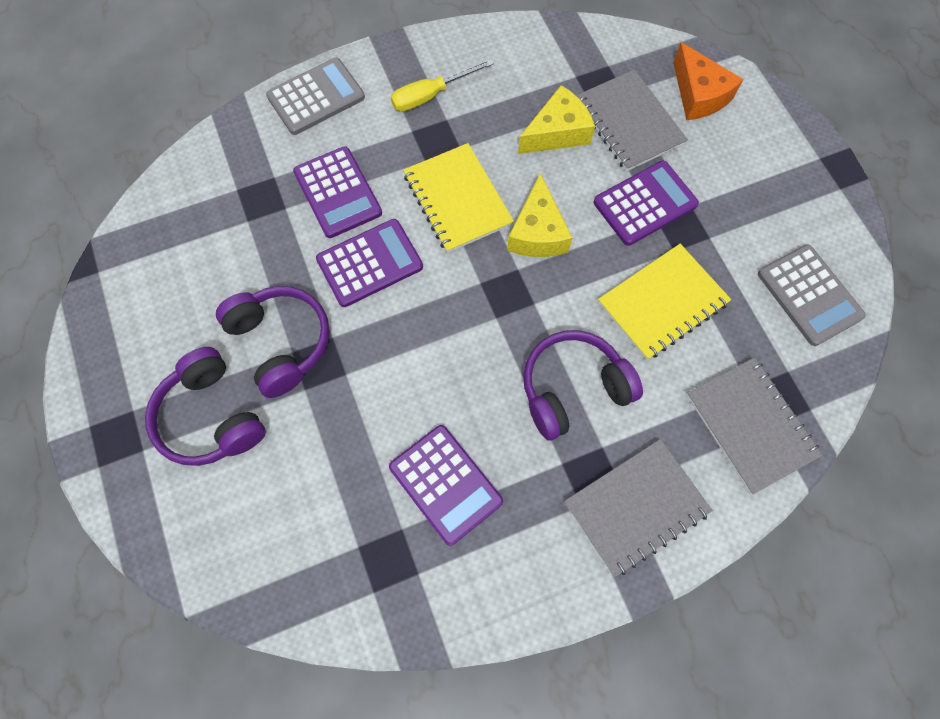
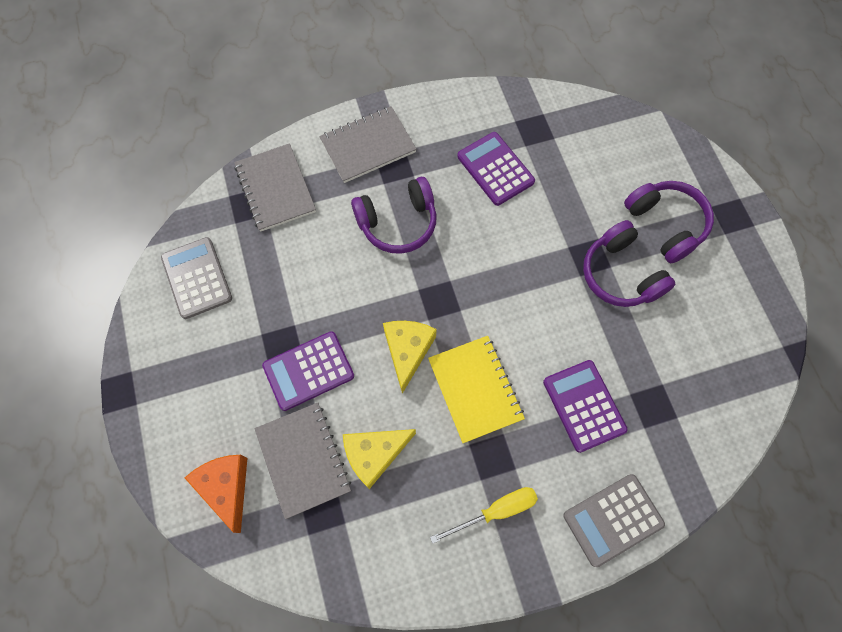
camera: 175 degrees left, 0 degrees up
(370, 263) = (552, 334): purple calculator -> none
(662, 303) = (316, 281): yellow notebook -> none

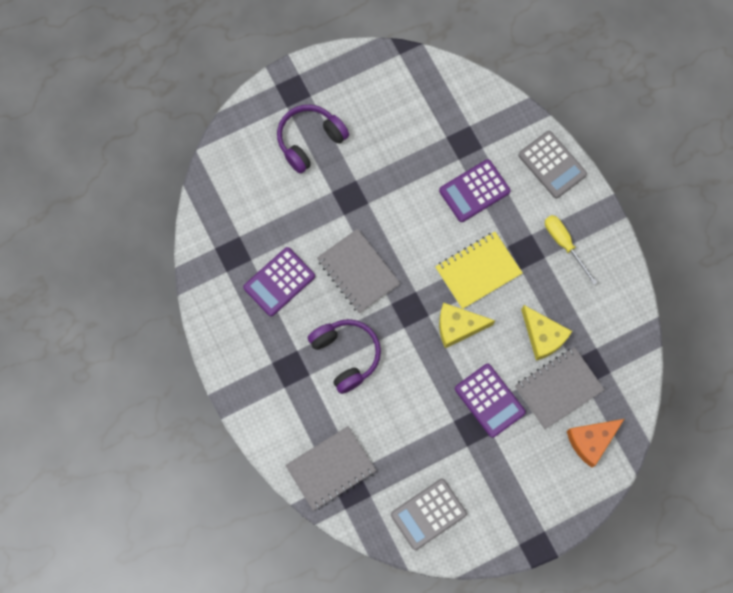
camera: 100 degrees left, 5 degrees up
(368, 146) = (273, 396): grey notebook -> grey notebook (358, 272)
(620, 274) = (361, 173): purple headphones -> none

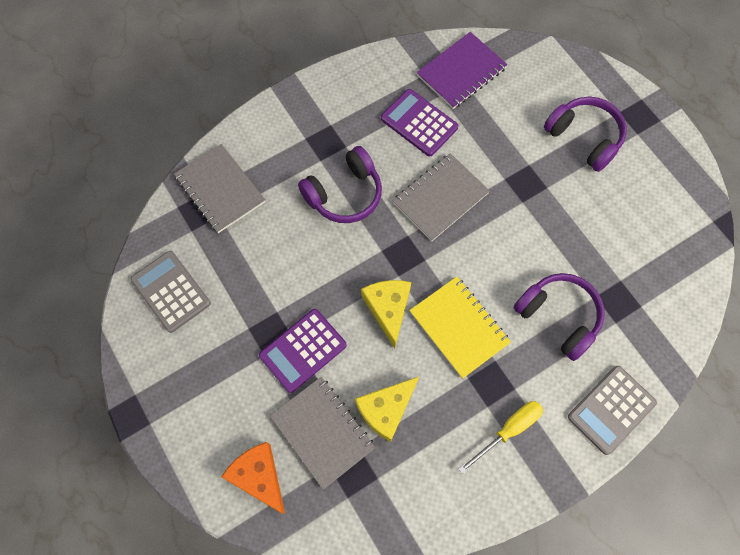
camera: 85 degrees right, 5 degrees down
(228, 237) = (461, 72): none -> purple notebook
(474, 191) = (558, 317): purple calculator -> purple headphones

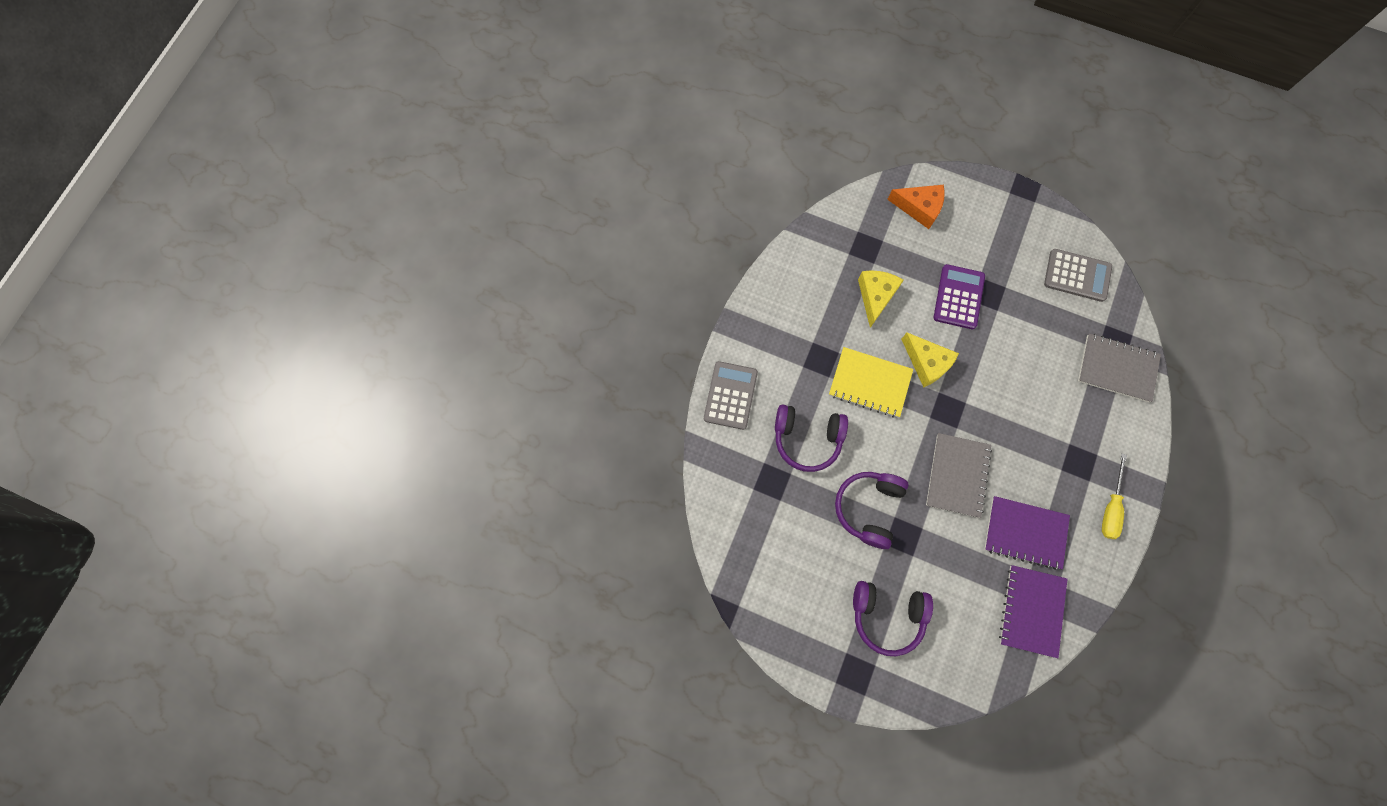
camera: 145 degrees right, 5 degrees up
(322, 432) = (903, 257): grey notebook -> none
(344, 194) = (1028, 428): purple headphones -> purple headphones (868, 508)
(419, 123) = (1025, 532): purple calculator -> purple notebook
(508, 430) = (789, 336): yellow screwdriver -> yellow screwdriver (1110, 507)

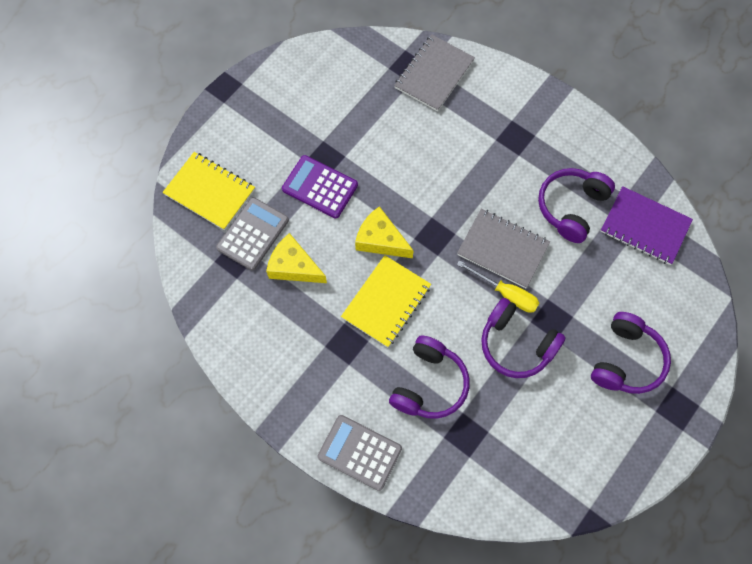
camera: 75 degrees left, 5 degrees down
(919, 208) = (210, 192): orange cheese -> yellow notebook
(927, 363) = (380, 240): yellow cheese -> yellow cheese turned 120 degrees counterclockwise
(1025, 532) = (571, 207): purple notebook -> purple headphones
(1077, 276) = (332, 74): grey calculator -> grey calculator (253, 234)
(1110, 507) = (563, 127): yellow screwdriver -> yellow screwdriver (506, 293)

